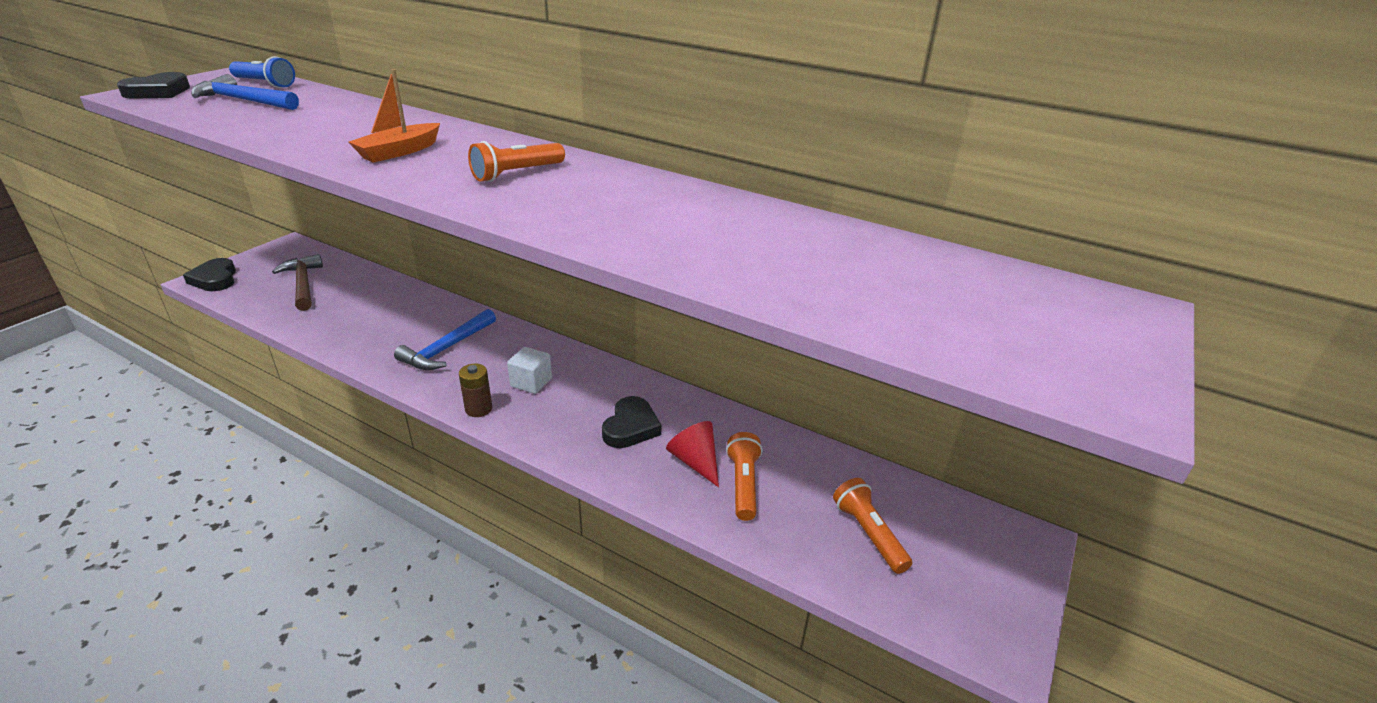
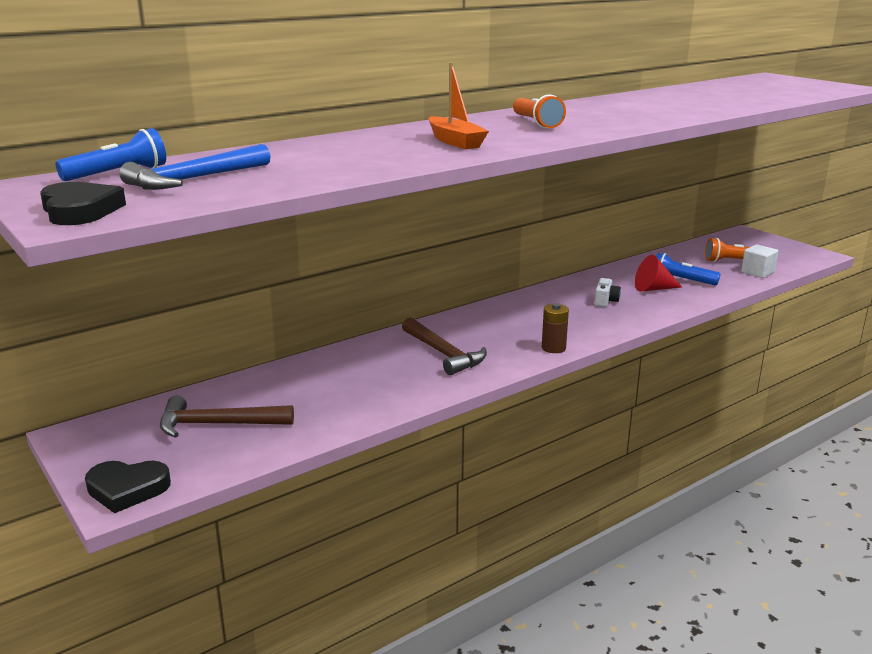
camera: 65 degrees left, 10 degrees down
(447, 349) = (443, 353): blue hammer -> brown hammer
(531, 382) = (525, 325): white cube -> white cube (757, 272)
(631, 427) = (605, 301): black heart -> white camera
(743, 484) = (681, 280): orange flashlight -> blue flashlight

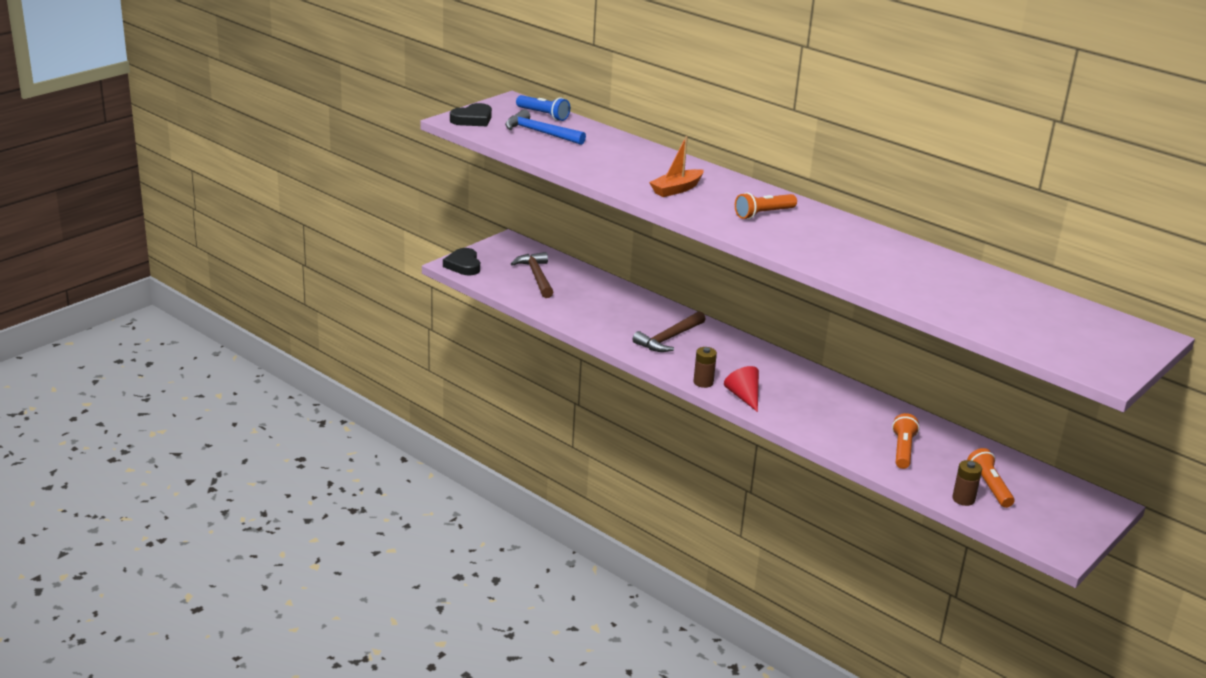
camera: 75 degrees right, 5 degrees up
(605, 301) = (819, 407): white camera -> none
(653, 289) = (868, 433): red cone -> red cone (743, 397)
(681, 280) = (902, 450): blue flashlight -> orange flashlight
(757, 272) = (963, 499): white cube -> brown battery

